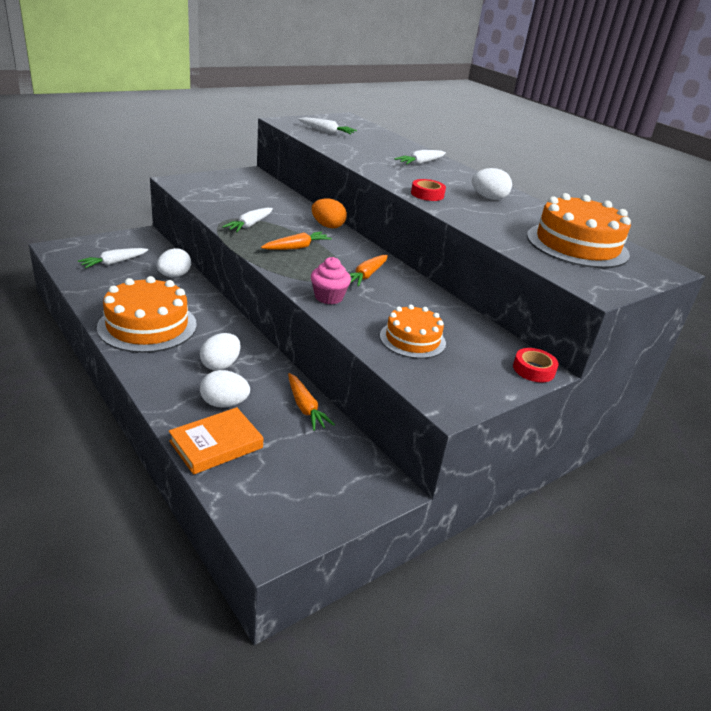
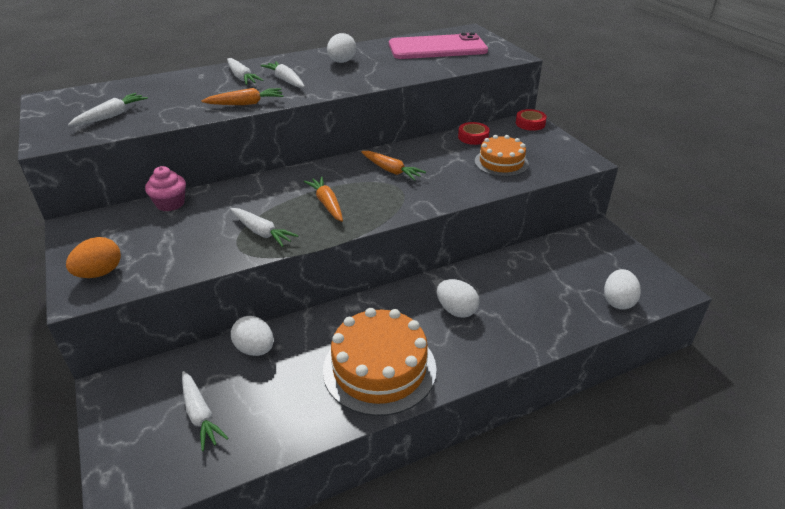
camera: 75 degrees left, 5 degrees up
(216, 444) = (576, 314): orange book -> none
(224, 403) = (518, 309): white egg -> white egg (618, 301)
(305, 407) = (515, 262): orange carrot -> orange carrot (246, 104)
(327, 226) = (272, 181): orange egg -> orange egg (100, 273)
(328, 297) = (436, 194): pink cupcake -> pink cupcake (170, 204)
(425, 177) = (285, 80): none -> white carrot
(427, 194) = (334, 85): red tape -> red tape (473, 137)
(577, 245) = (437, 48): orange cake -> pink phone

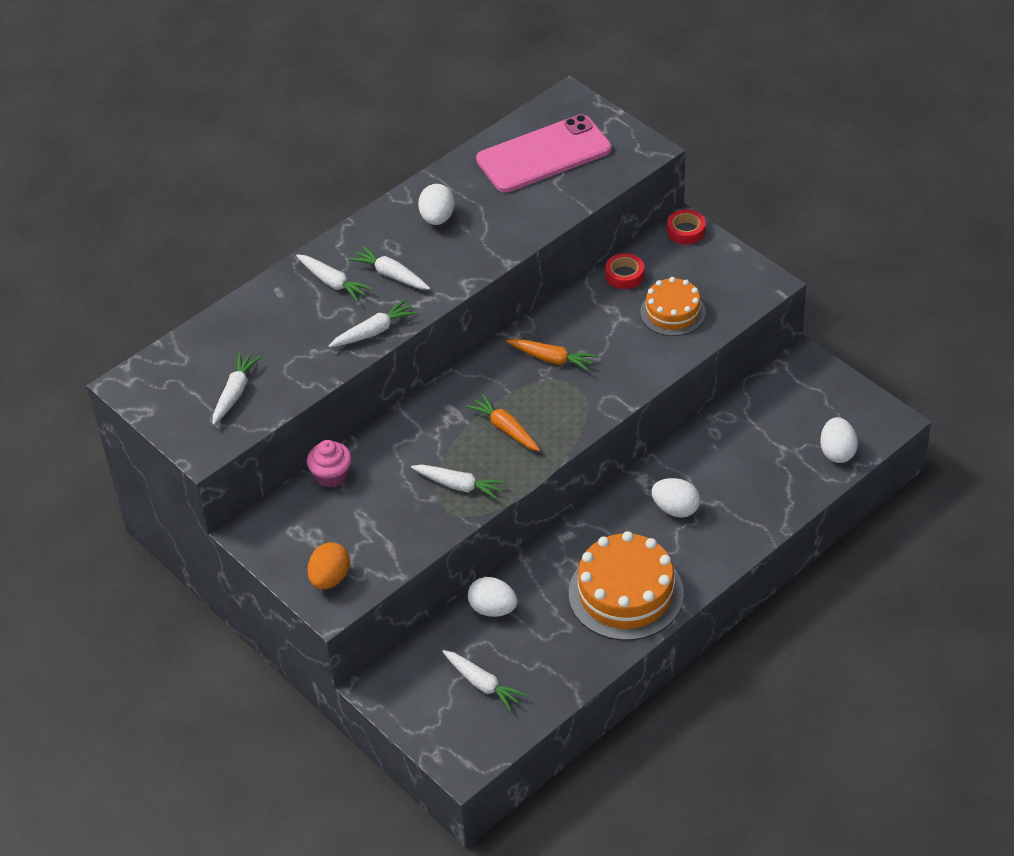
camera: 15 degrees left, 10 degrees up
(246, 104) = (374, 331): orange carrot -> white carrot

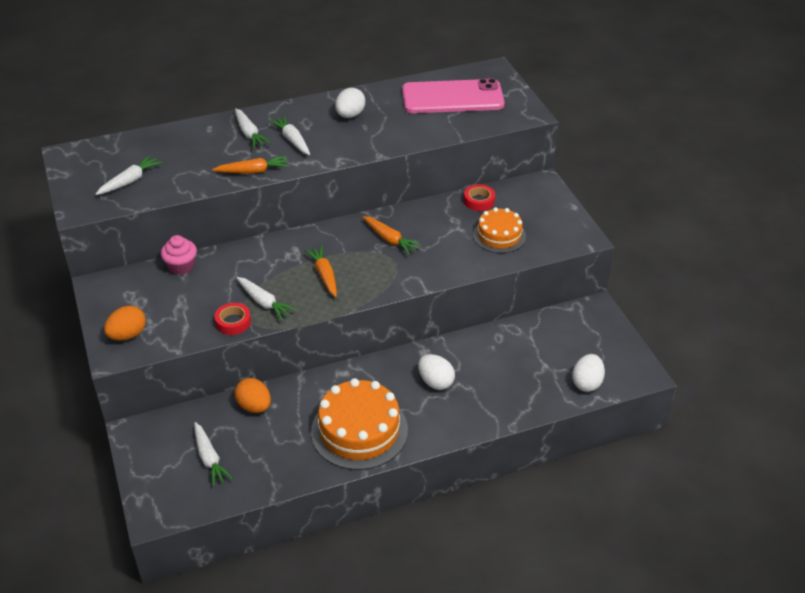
camera: 20 degrees right, 5 degrees down
(374, 331) = (253, 171): white carrot -> orange carrot
(493, 609) = (254, 406): white egg -> orange egg
(686, 231) = (542, 186): red tape -> red tape (233, 322)

